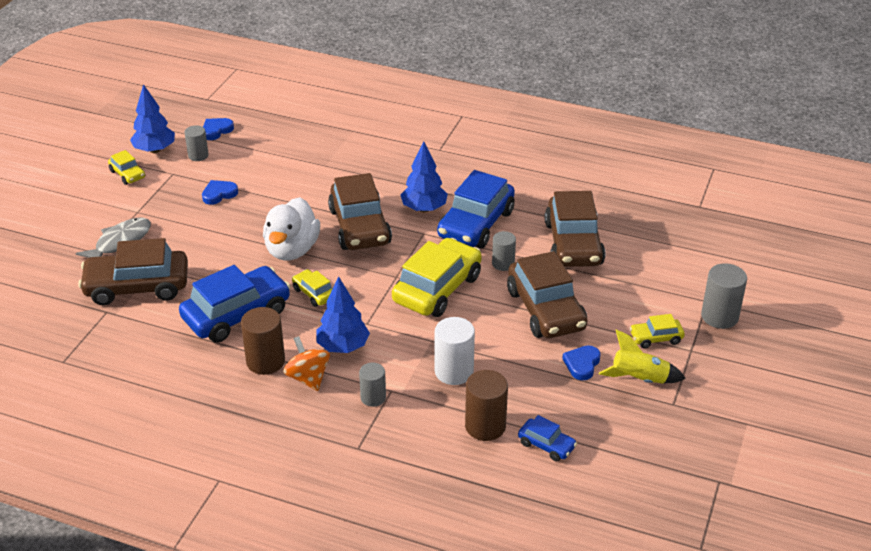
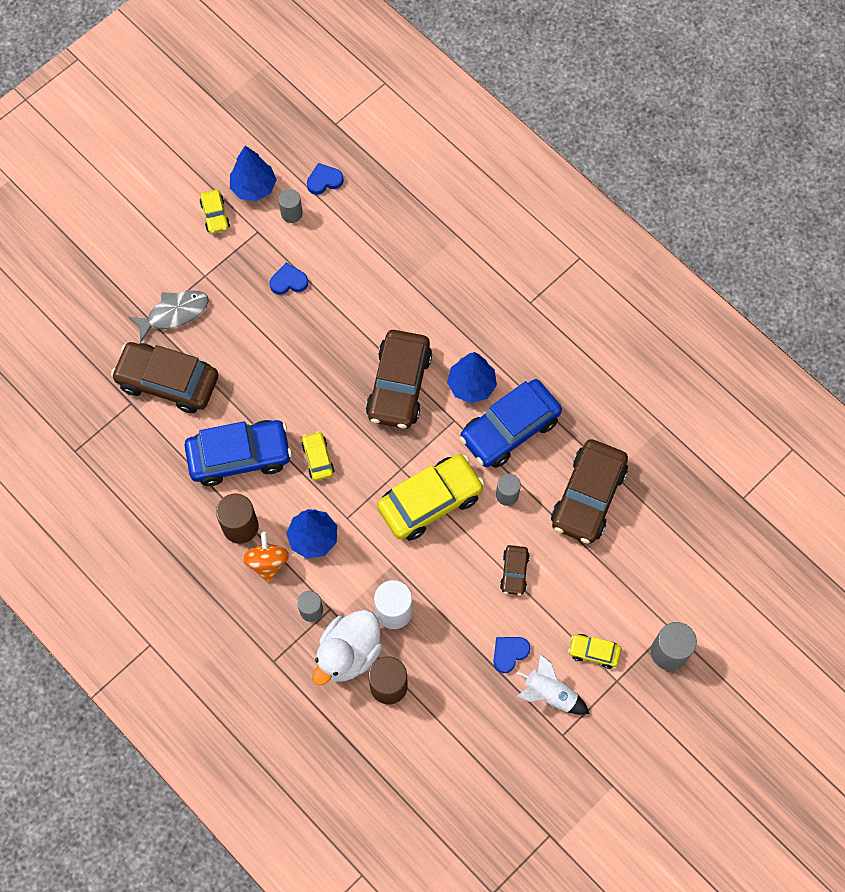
camera: 25 degrees right, 30 degrees up
(292, 250) = (323, 391): white duck -> white duck (348, 653)
(546, 310) = (514, 572): brown car -> brown car, size x0.48
(546, 445) = (428, 730): blue car -> none
(639, 379) = (549, 694): yellow rocket -> white rocket

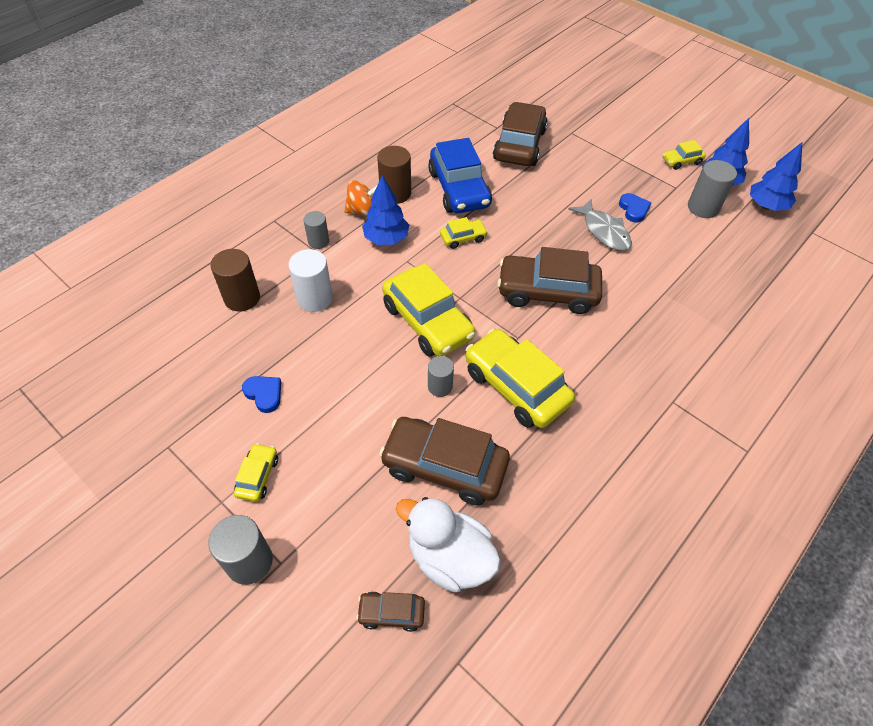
camera: 85 degrees right, 15 degrees down
(174, 313) = (581, 144): grey fish -> grey fish (604, 231)
(291, 213) = (703, 207): grey cylinder -> grey cylinder, size x1.57
(324, 181) = (747, 227): blue heart -> none
(348, 653) = (276, 268): white duck -> white duck (449, 558)
(471, 385) = (560, 351): blue tree -> blue tree (766, 206)
(510, 429) = (516, 387): blue car -> yellow car
(514, 572) = (353, 396): brown car -> brown car (391, 613)
(549, 694) = (215, 433): white rocket -> none

